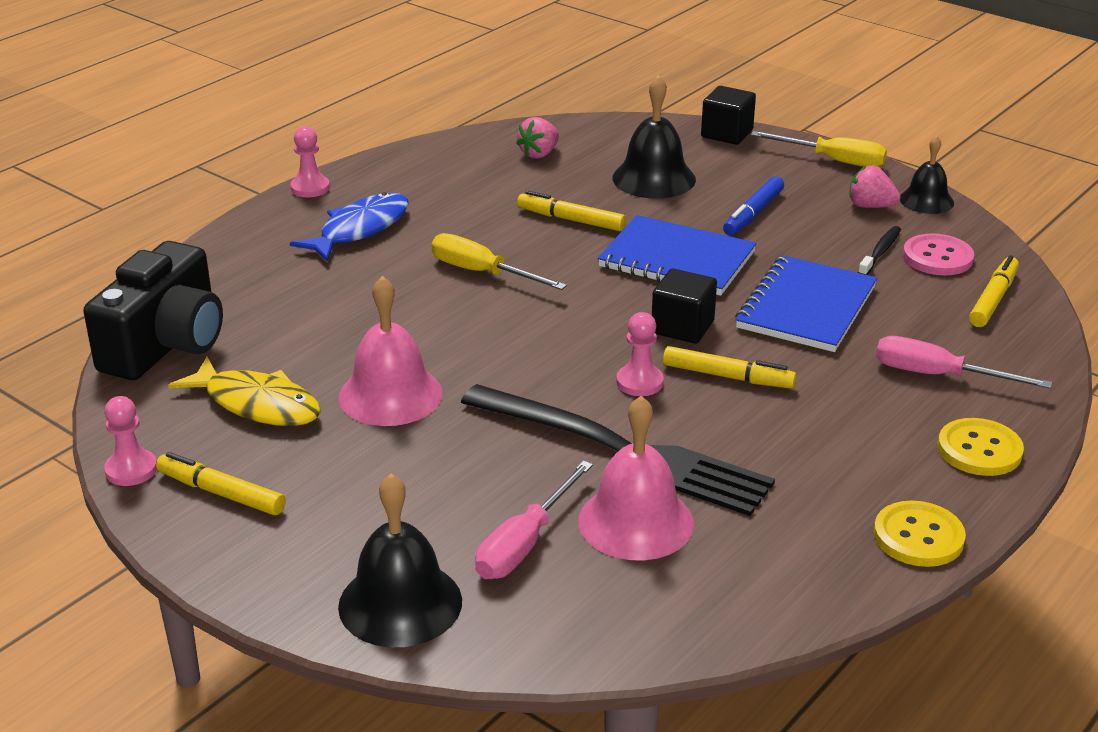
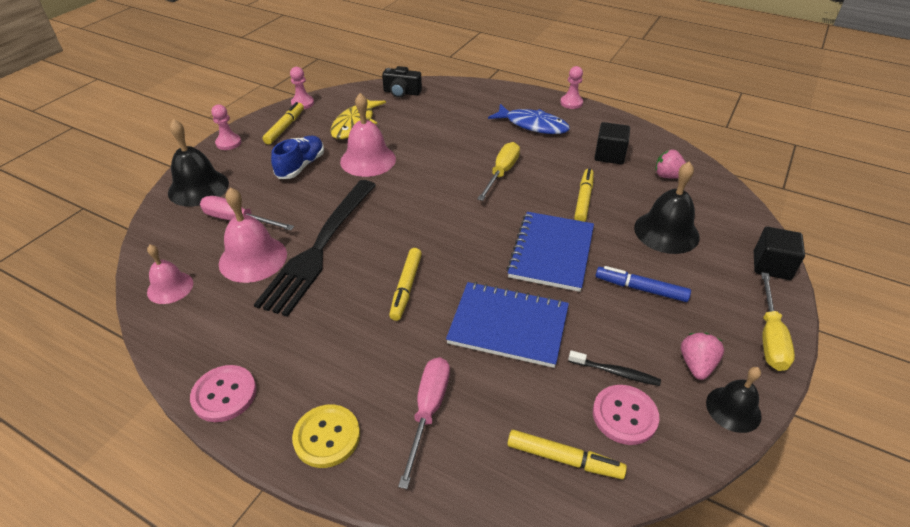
camera: 80 degrees right, 10 degrees up
(166, 344) = (402, 92): black camera -> black camera, size x0.54
(378, 471) = (301, 166): none -> blue shoe
(639, 382) = (393, 248): pink pawn -> pink pawn (228, 143)
(682, 327) = (462, 262): black cube -> black cube (609, 155)
(693, 612) = (170, 287): none -> pink bell
(918, 537) = (224, 394): yellow button -> pink button

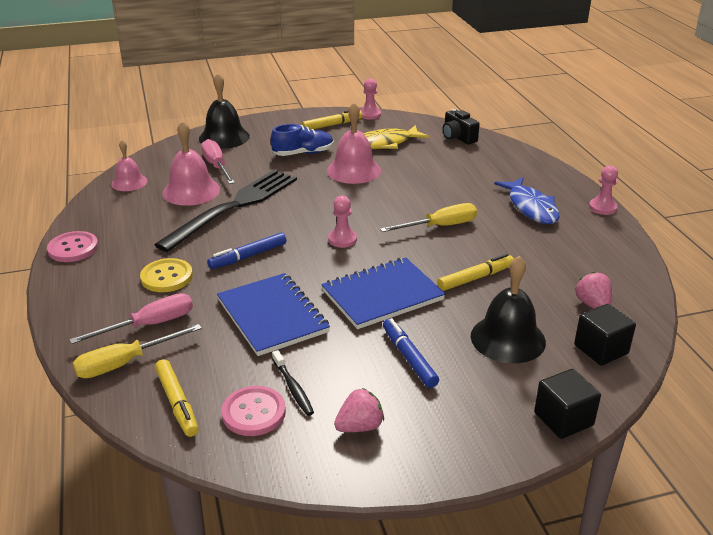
camera: 45 degrees right, 10 degrees down
(228, 143) = (282, 119): pink pawn -> pink pawn (342, 239)
(319, 249) = (235, 206): black fork -> black fork turned 150 degrees clockwise
(327, 437) = (84, 300): yellow button -> yellow button (167, 277)
(406, 288) = (248, 256): yellow marker -> blue marker
(609, 155) = (563, 261): black cube -> black cube (601, 349)
(733, 409) = (335, 468): black bell -> none
(769, 337) = (457, 456): yellow screwdriver -> yellow screwdriver (125, 363)

